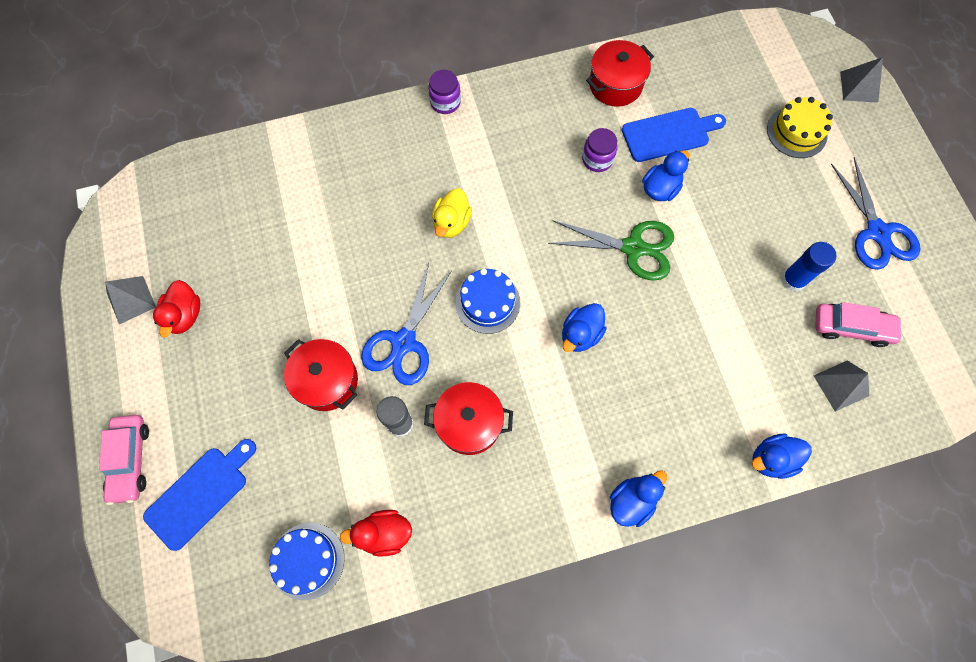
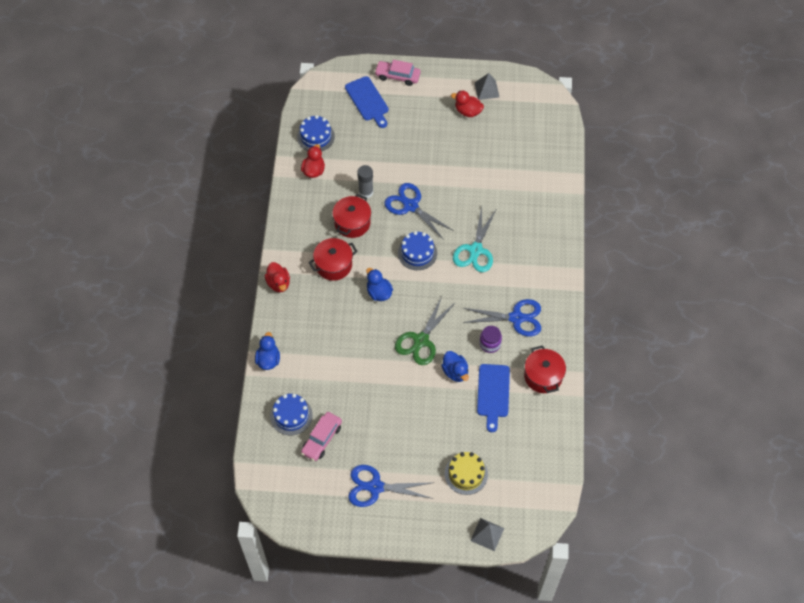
camera: 110 degrees right, 10 degrees down
(327, 381) = (403, 165): red pot -> red pot (333, 265)
(445, 102) = (563, 272): purple jar -> none
(451, 223) = (475, 250): yellow duck -> turquoise scissors
(542, 139) = (516, 318): none -> blue scissors
(631, 501) = (278, 283): blue duck -> red duck
(793, 280) = (364, 421): blue glue stick -> none
(841, 385) = (291, 415): grey pyramid -> blue cake

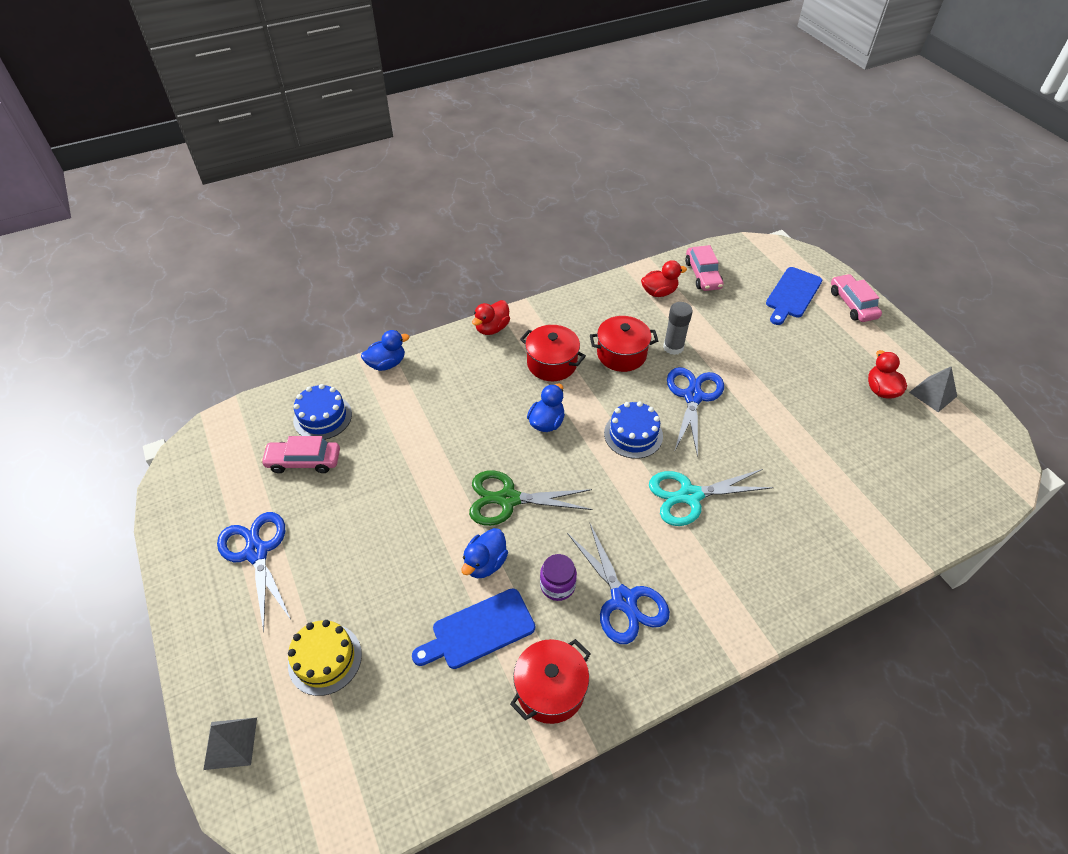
camera: 60 degrees right, 10 degrees down
(315, 136) = (702, 275): blue cake -> pink car

